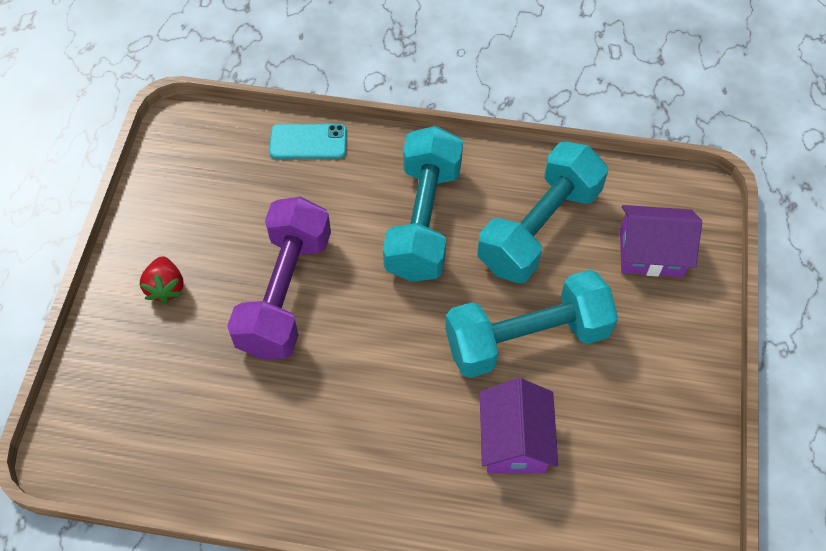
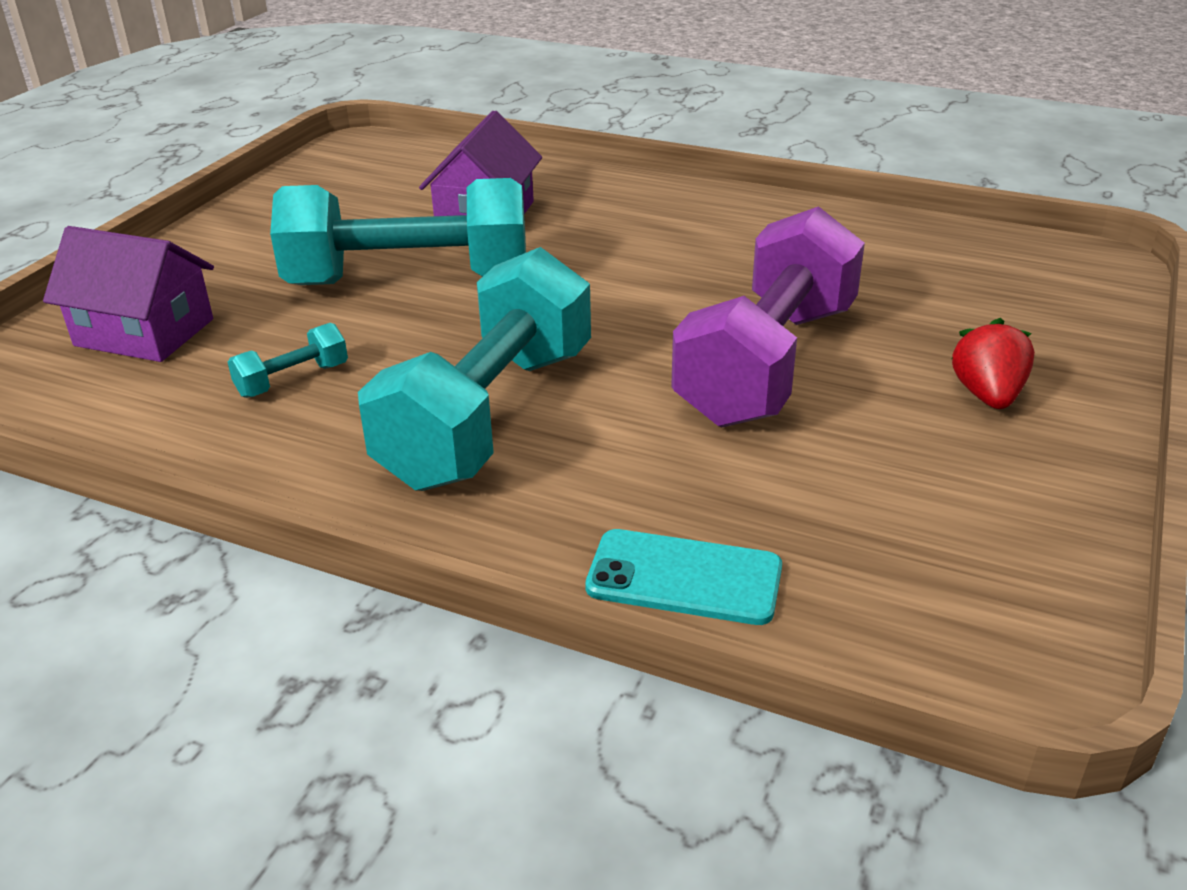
camera: 165 degrees left, 25 degrees down
(539, 228) = (293, 380): turquoise dumbbell -> turquoise dumbbell, size x0.40

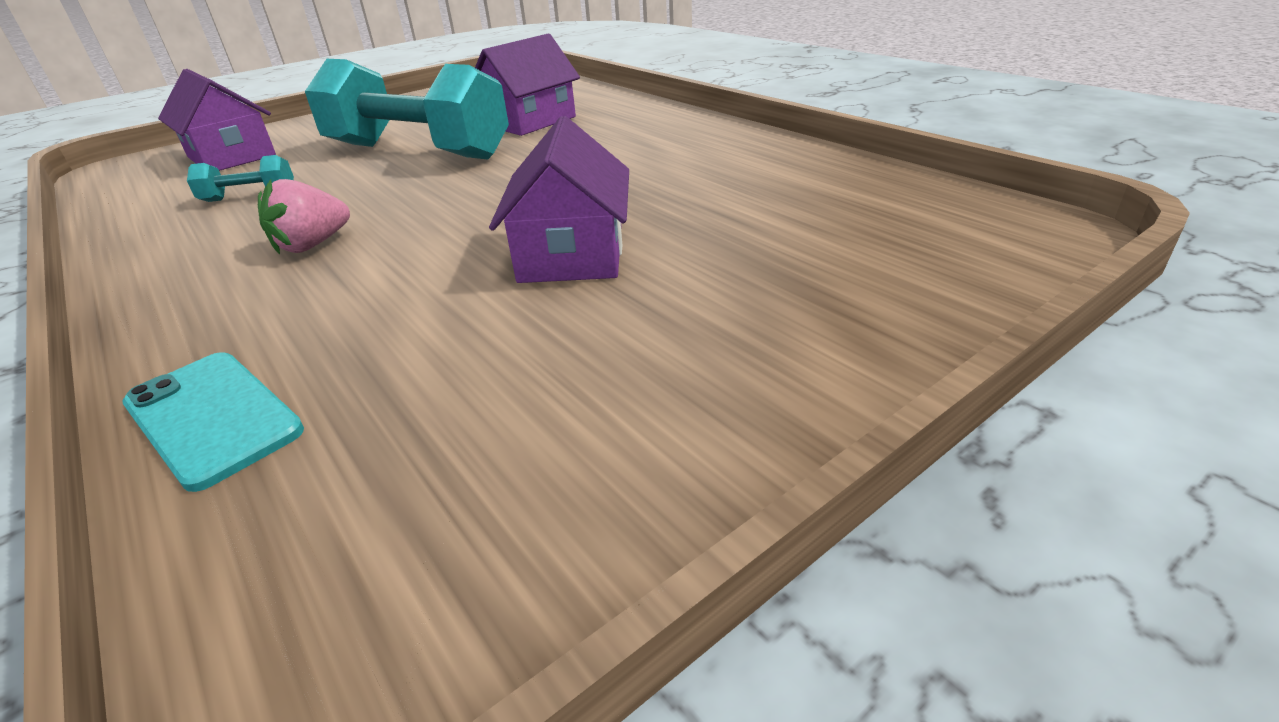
camera: 30 degrees right, 0 degrees up
(489, 416) = (312, 245): turquoise dumbbell -> pink strawberry
(768, 364) = (572, 253): purple dumbbell -> purple house
(987, 395) = (744, 330): red strawberry -> none

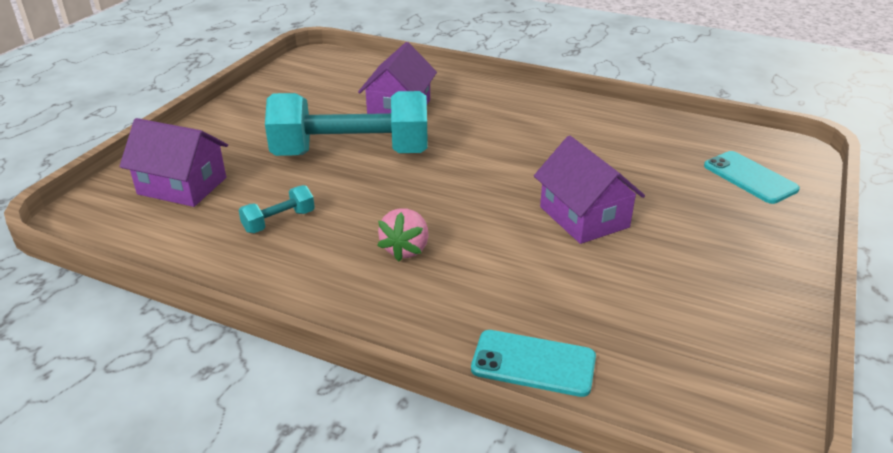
camera: 30 degrees left, 0 degrees up
(910, 251) = (750, 177): none -> turquoise phone

